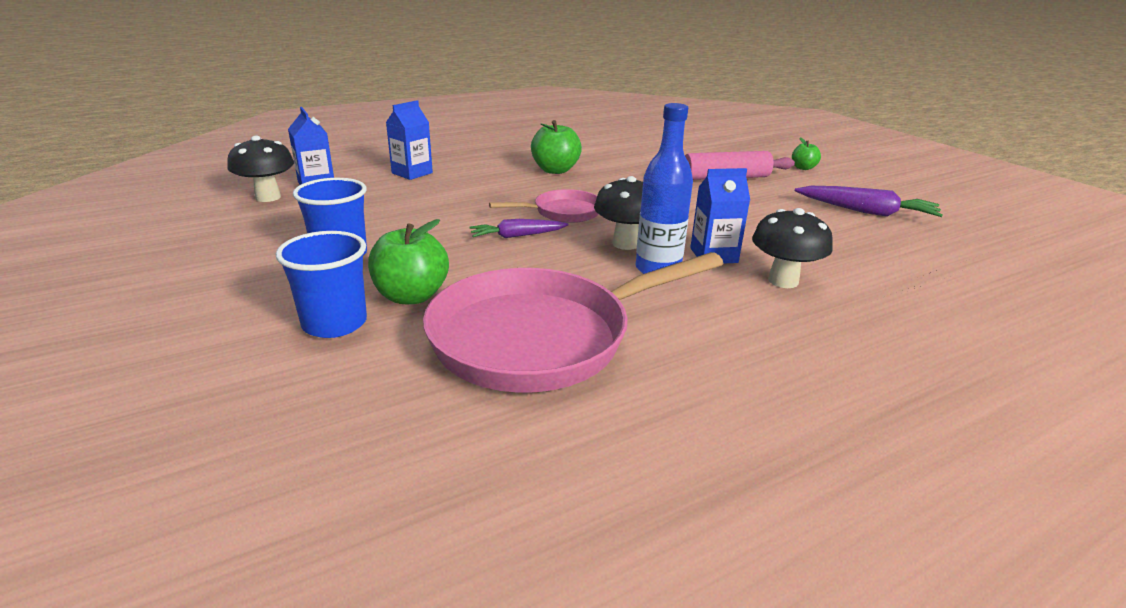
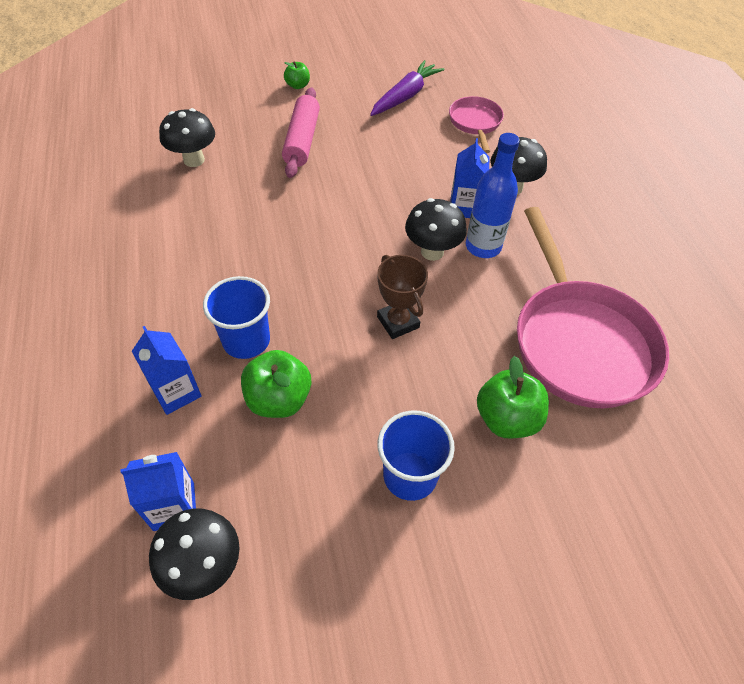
camera: 75 degrees left, 25 degrees up
(334, 323) = (549, 479): blue cup -> blue cup (246, 340)
(517, 236) = (398, 322): purple carrot -> brown trophy
(555, 170) = (227, 255): green apple -> green apple (279, 399)
(563, 212) = (351, 276): pink pan -> pink pan (475, 123)
(652, 149) = (194, 160): none -> black mushroom

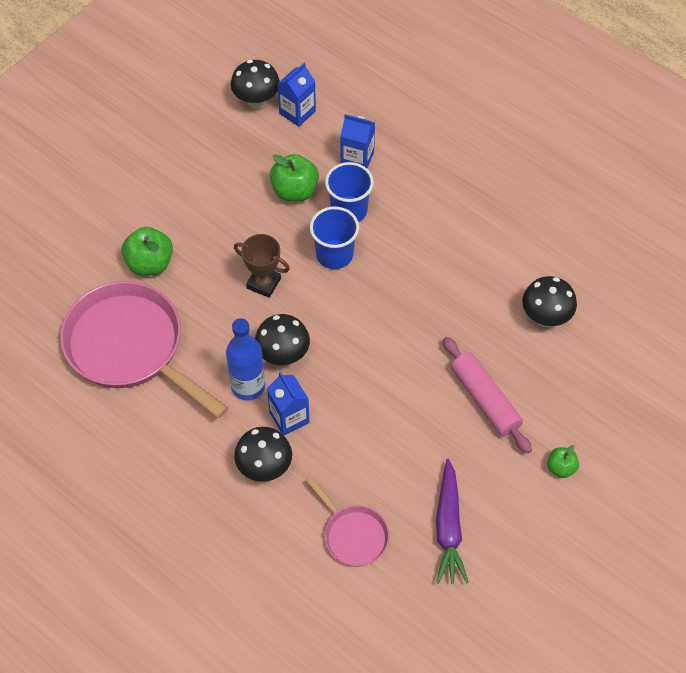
camera: 145 degrees right, 5 degrees up
(410, 475) = (186, 199): blue cup -> blue cup (334, 254)

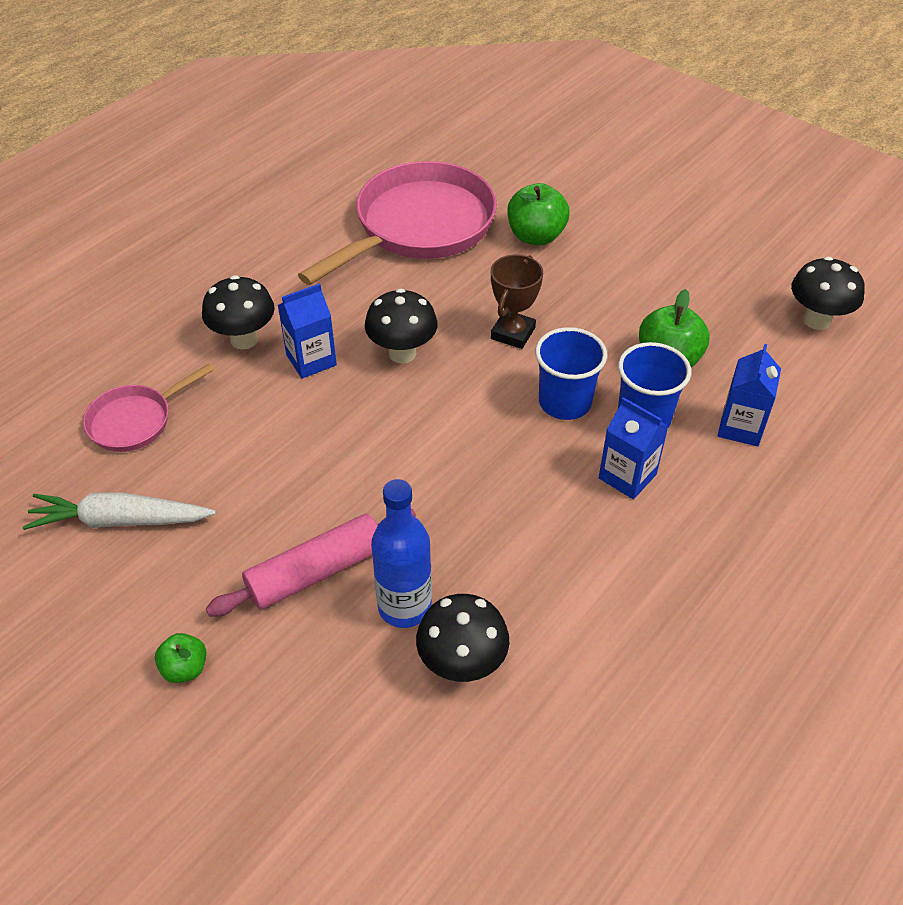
camera: 90 degrees right, 10 degrees down
(248, 386) = (359, 322): blue bottle -> blue bottle (404, 606)
(297, 112) = (809, 362): blue carton -> blue carton (627, 476)
(448, 528) = (119, 520): purple carrot -> white carrot

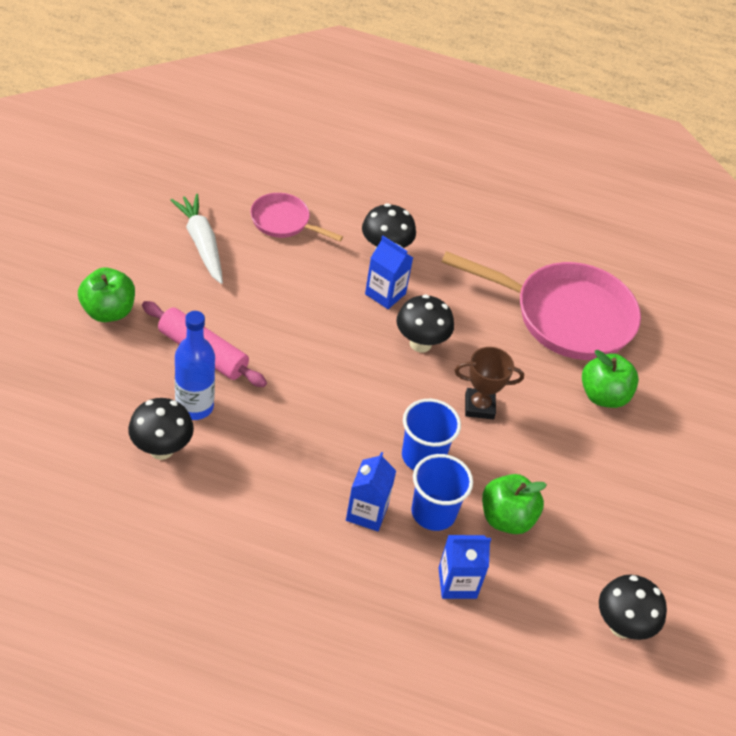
camera: 60 degrees right, 0 degrees up
(185, 668) = (108, 311): green apple -> green apple, size x1.75

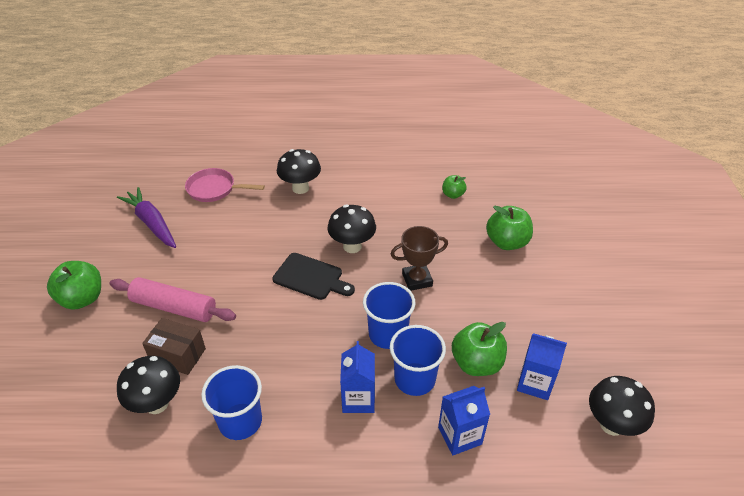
camera: 10 degrees left, 5 degrees down
(194, 406) = (178, 355): blue bottle -> brown box
(201, 243) = (151, 223): white carrot -> purple carrot
(240, 494) = (240, 421): none -> blue cup
(361, 365) = (311, 277): none -> black cutting board
(385, 294) = (311, 218): blue carton -> blue carton (535, 383)
(565, 316) = (453, 195): pink pan -> green apple

